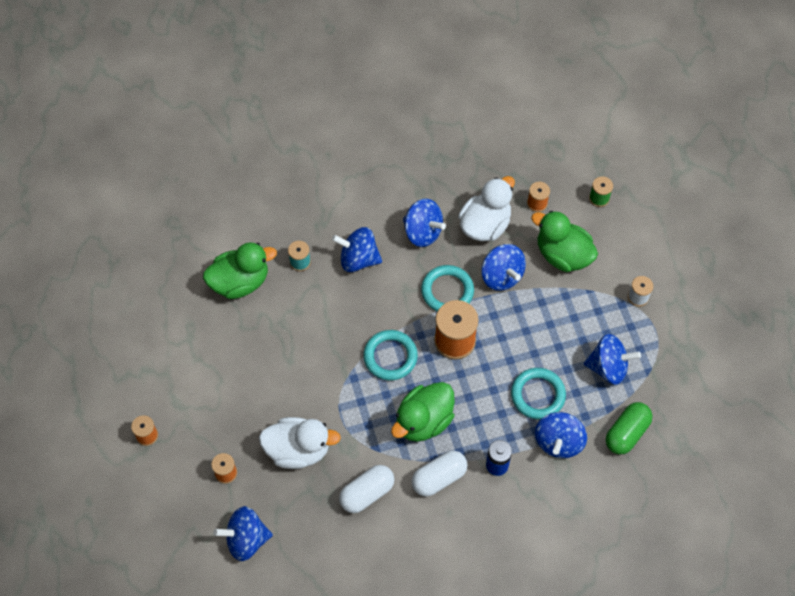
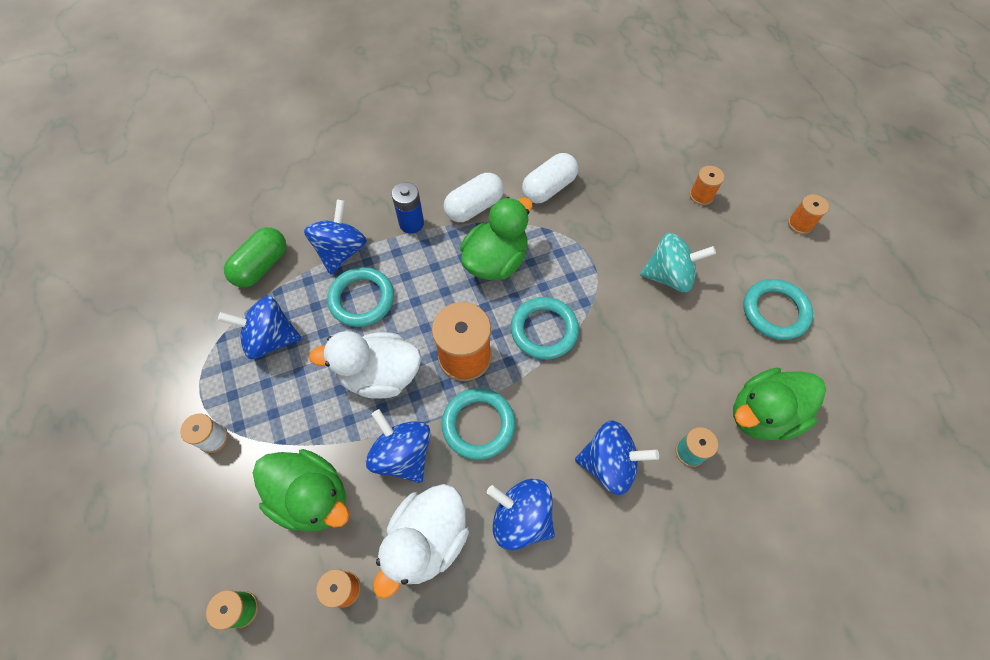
camera: 175 degrees right, 0 degrees up
(201, 357) = (775, 311): none -> turquoise ring
(246, 539) = (661, 142): blue spinning top -> none
(278, 395) = (669, 276): none -> turquoise spinning top
(298, 450) = (630, 222): white duck -> white duck (380, 375)

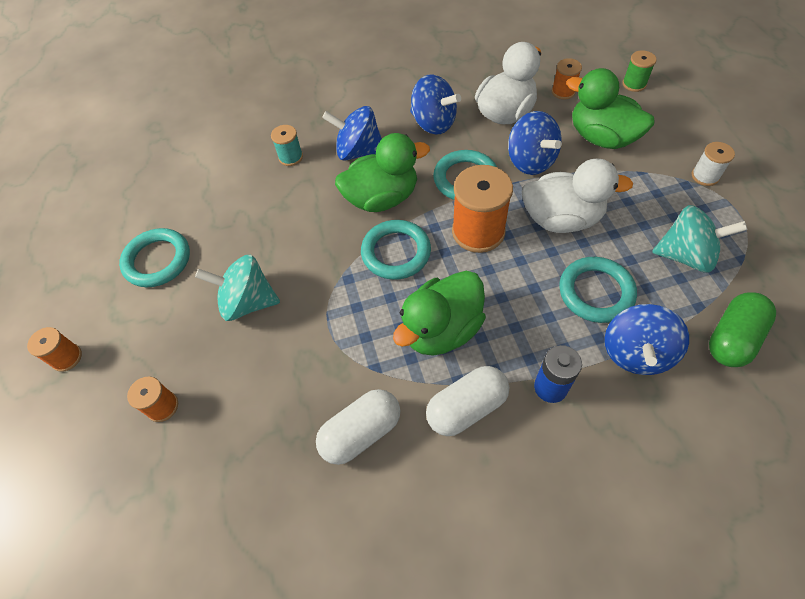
camera: 170 degrees left, 5 degrees down
(271, 339) = (685, 255): blue spinning top -> turquoise spinning top
(762, 414) = (218, 179): green duck -> green duck (382, 198)

